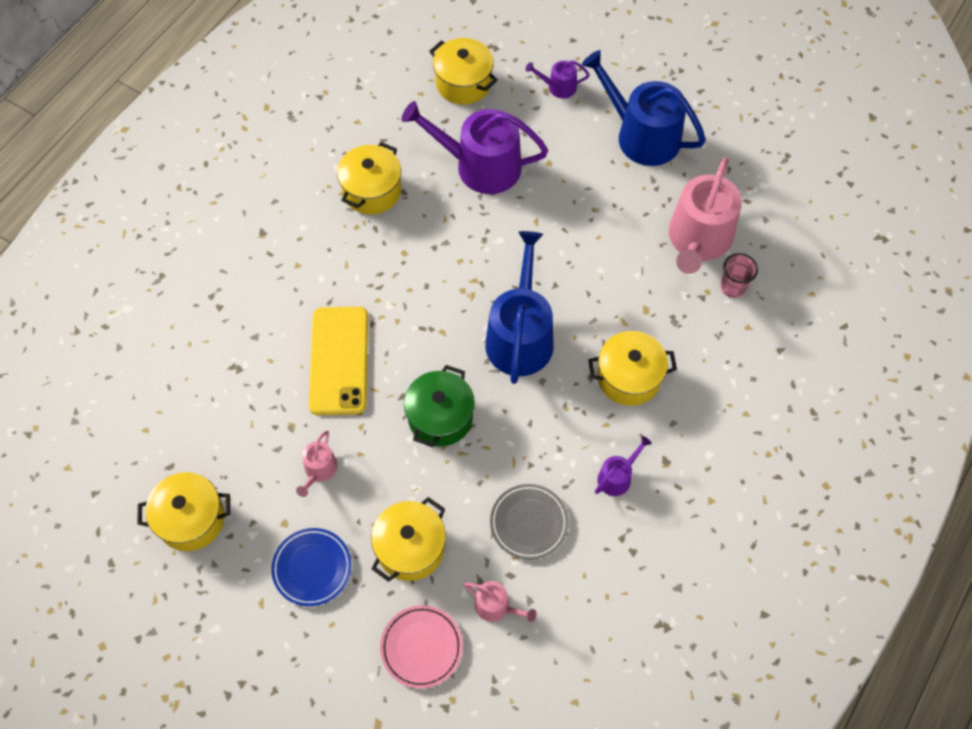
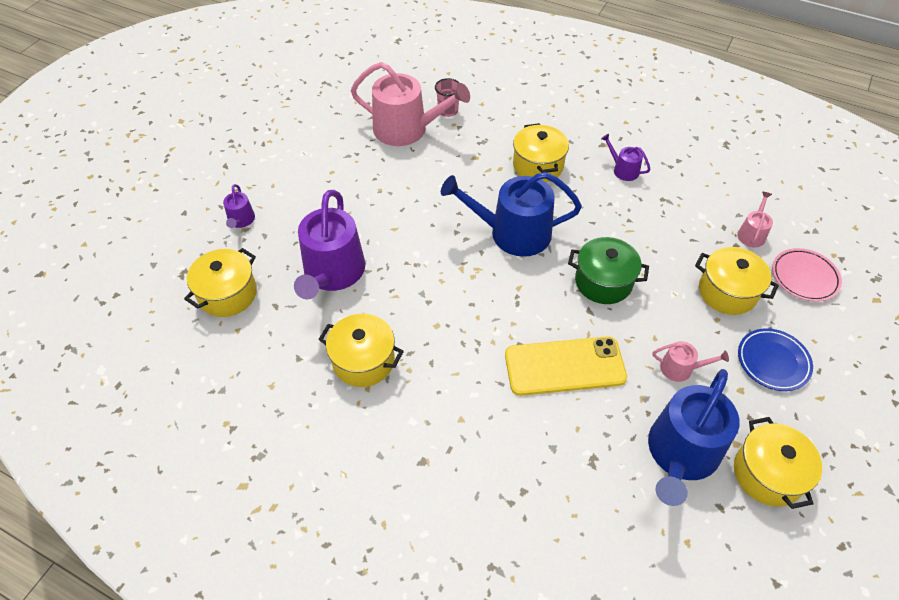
camera: 95 degrees left, 10 degrees down
(529, 523) = (678, 218): grey plate -> none
(641, 135) = (301, 163): blue watering can -> blue watering can (681, 454)

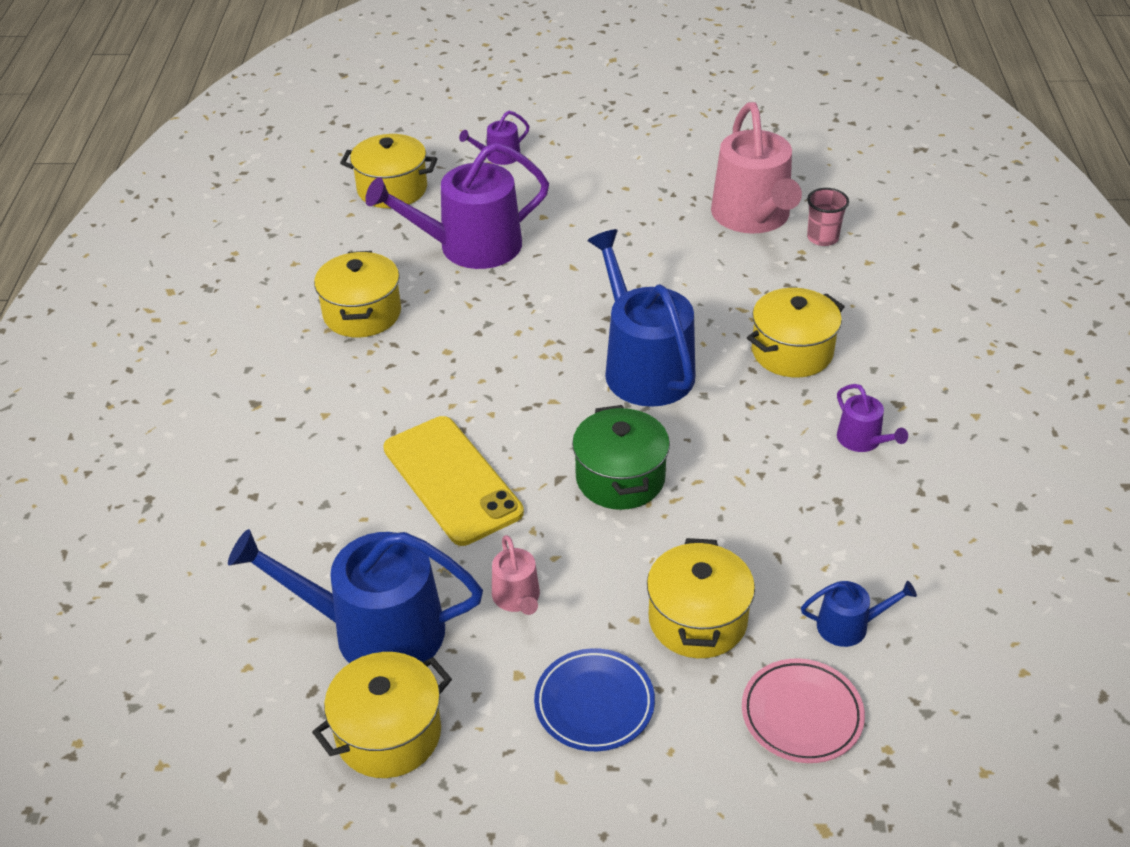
camera: 65 degrees right, 10 degrees down
(623, 170) = (863, 440): purple watering can -> purple watering can turned 135 degrees clockwise
(751, 234) = (849, 625): pink watering can -> blue watering can

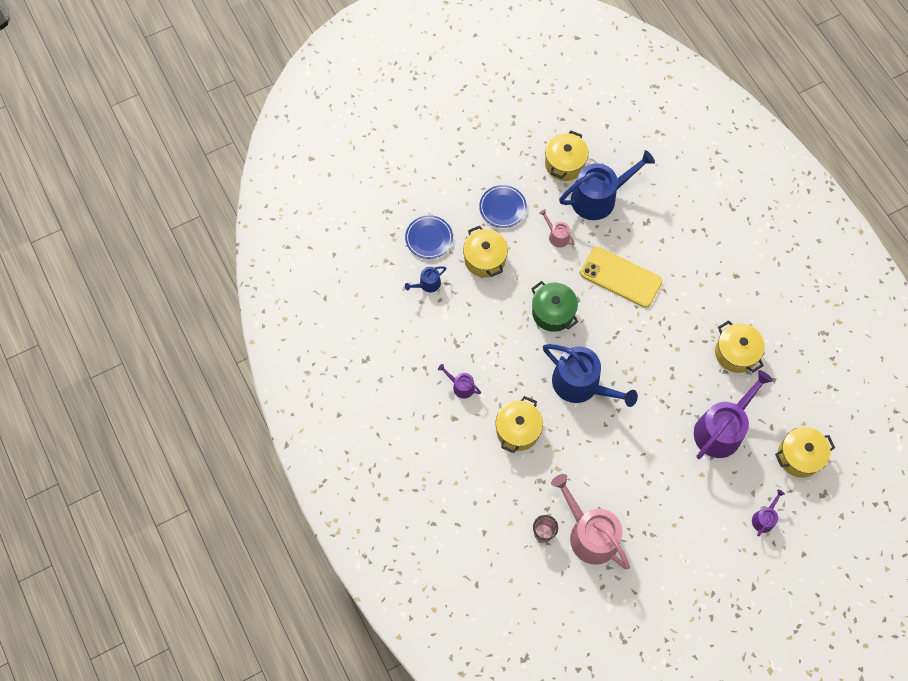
camera: 150 degrees right, 25 degrees up
(801, 714) = (429, 238): pink plate -> blue plate

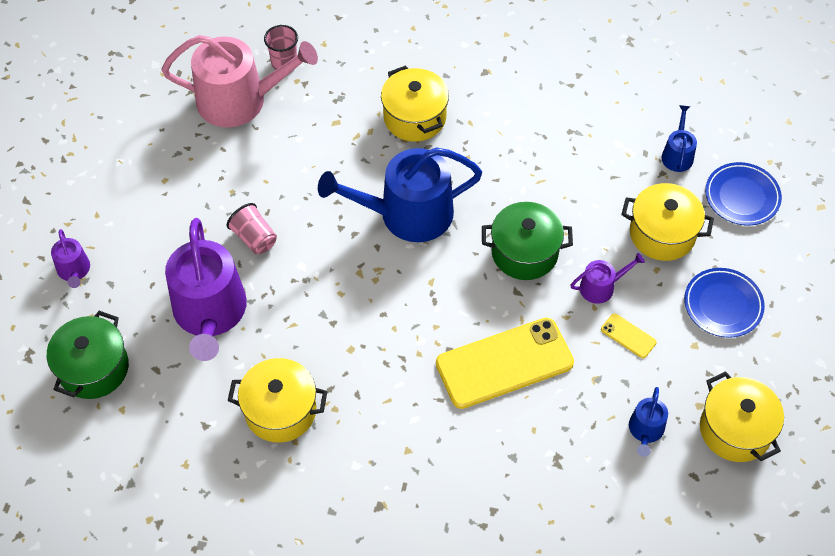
camera: 130 degrees right, 10 degrees down
(461, 386) = (516, 102): purple watering can -> purple watering can (601, 287)
(557, 236) = (628, 336): pink watering can -> yellow phone
(598, 197) = (645, 430): blue watering can -> blue watering can, size x0.46
(663, 446) = (254, 238): none -> pink cup
(799, 456) = (93, 368): yellow pot -> green pot

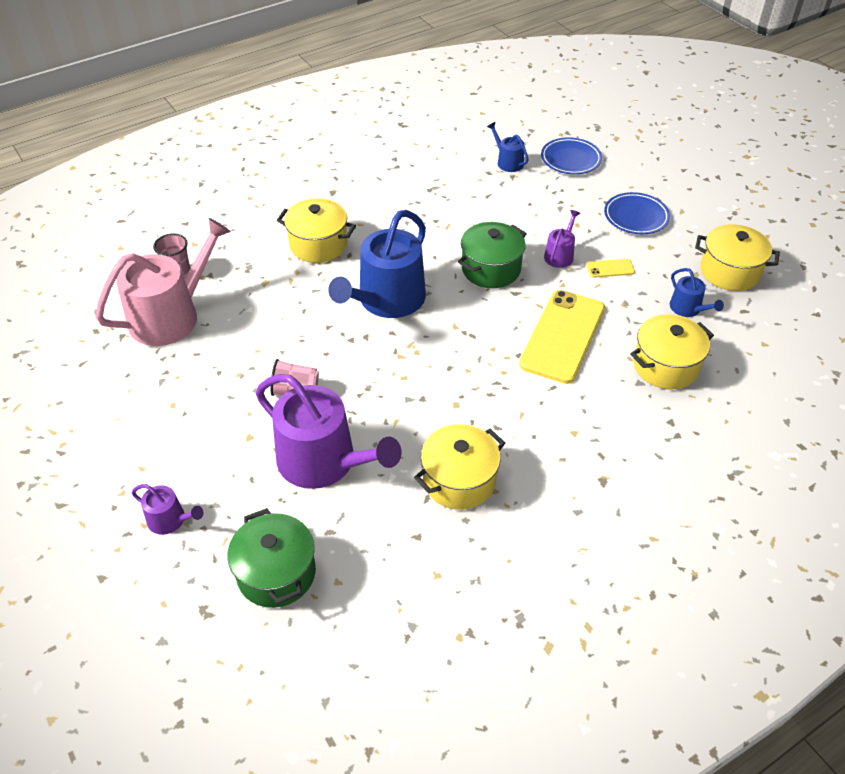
camera: 45 degrees left, 10 degrees down
(662, 234) = (555, 205): yellow pot -> yellow pot (665, 366)

